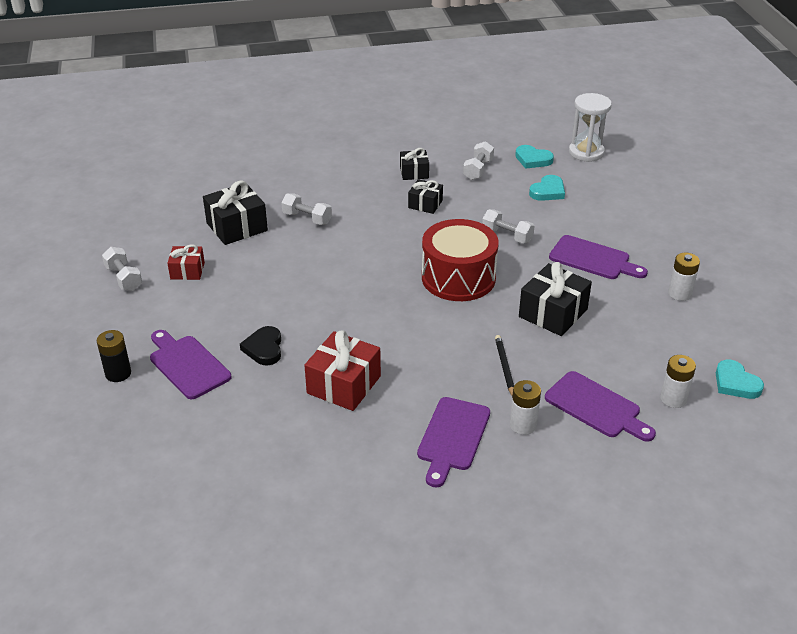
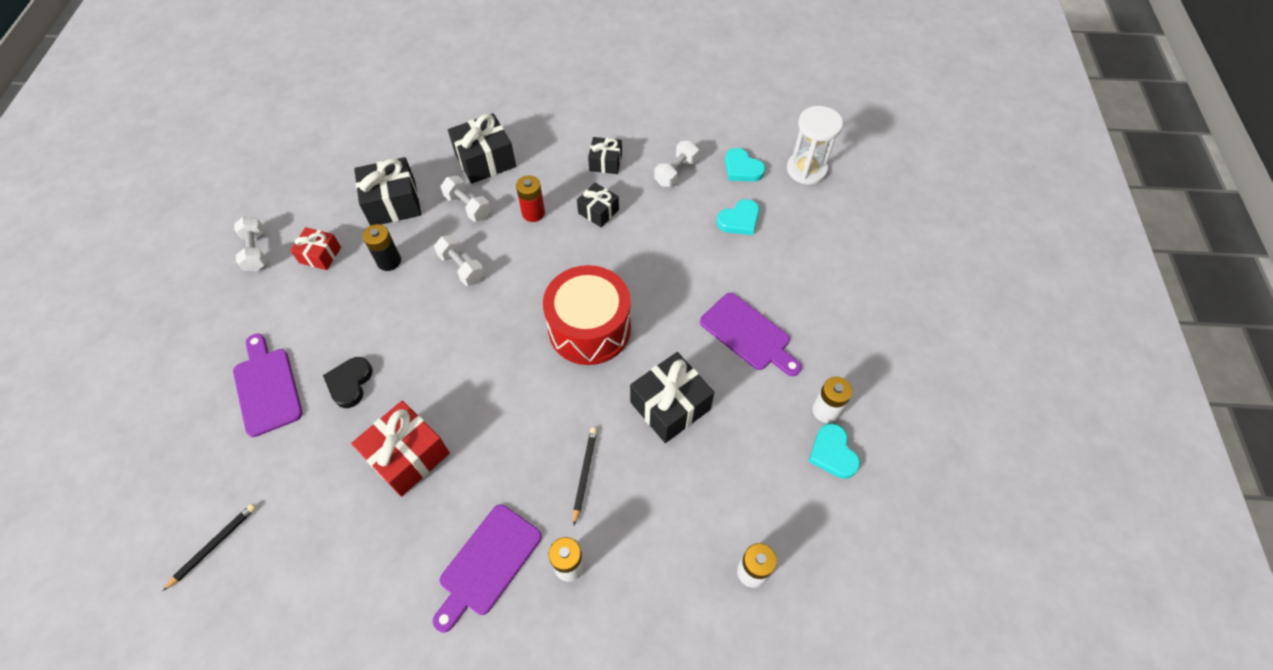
camera: 15 degrees right, 20 degrees up
(118, 373) = (197, 382): black battery -> black battery (389, 261)
(197, 475) = (213, 546): none -> black pencil
(306, 186) = (485, 160): none -> black gift
(368, 214) = (533, 213): none -> red battery
(507, 236) = (667, 277): white dumbbell -> white dumbbell (462, 267)
(596, 407) = (660, 561): purple cutting board -> none
(735, 383) = (834, 567): turquoise heart -> turquoise heart (832, 453)

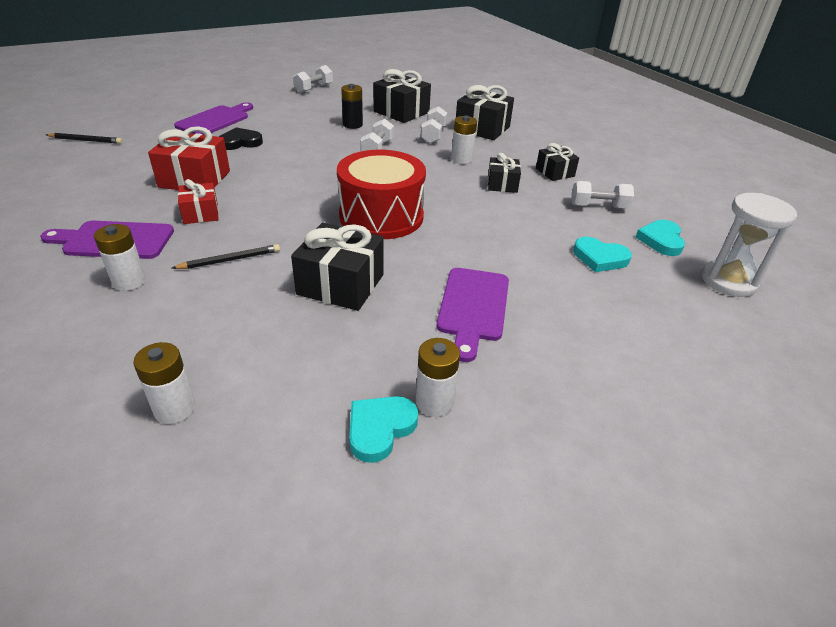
camera: 55 degrees right, 20 degrees down
(320, 255) = (332, 105): red gift -> red gift (201, 213)
(533, 213) = (461, 159): red battery -> white battery

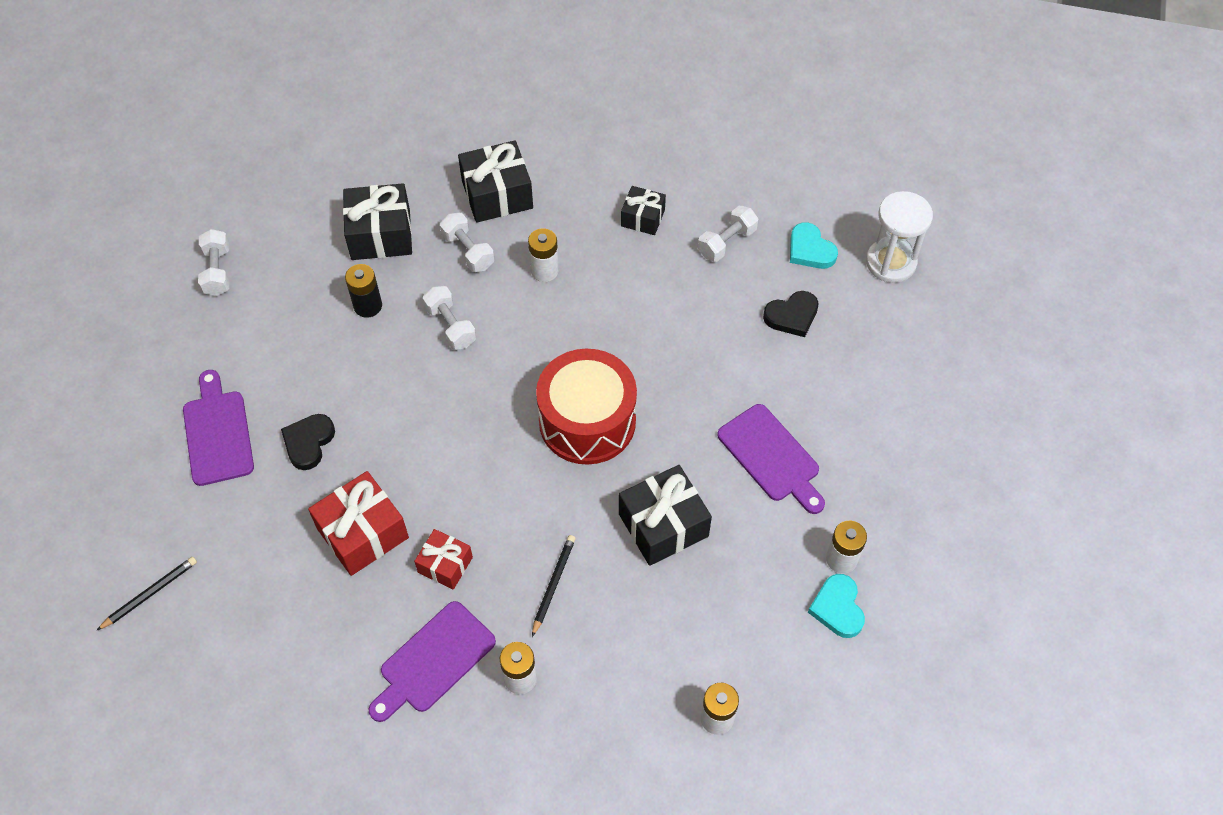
camera: 45 degrees left, 20 degrees up
(502, 184) = (623, 280): black gift -> none
(600, 258) = (792, 316): turquoise heart -> black heart

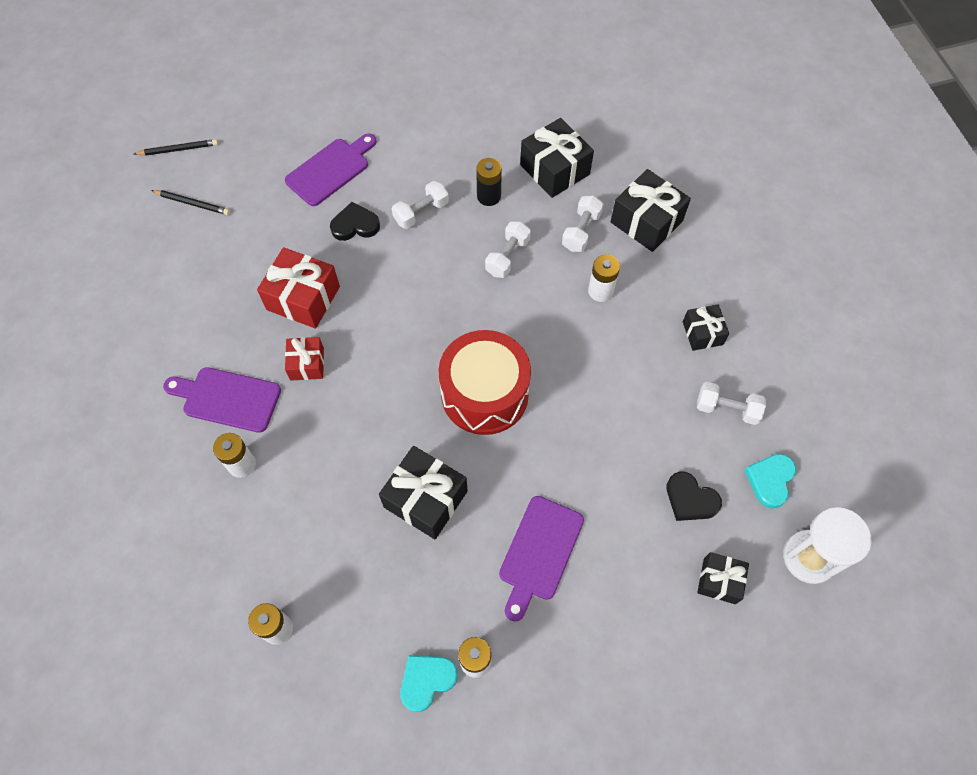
camera: 60 degrees right, 5 degrees up
(217, 271) = (456, 96): white dumbbell -> white dumbbell (421, 212)
(553, 585) = (330, 446): black pencil -> black pencil (178, 149)
(874, 336) = (719, 581): none -> black gift

